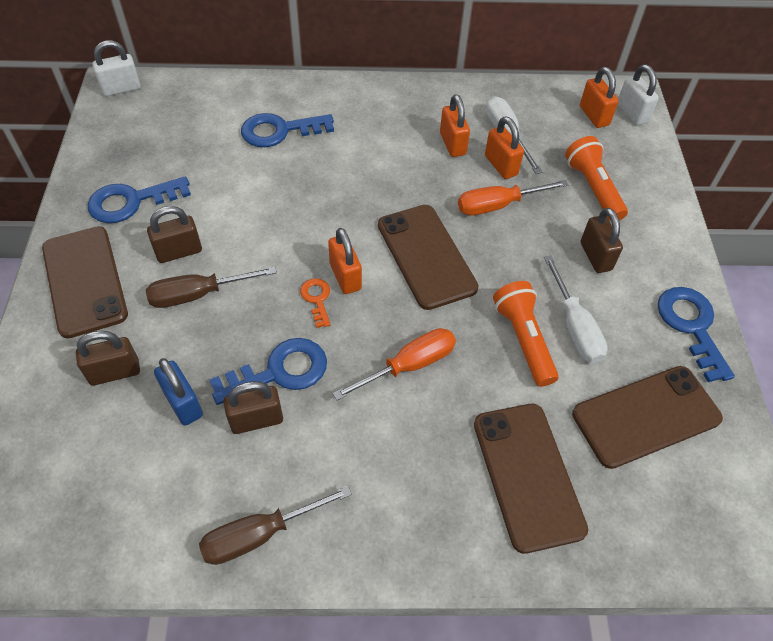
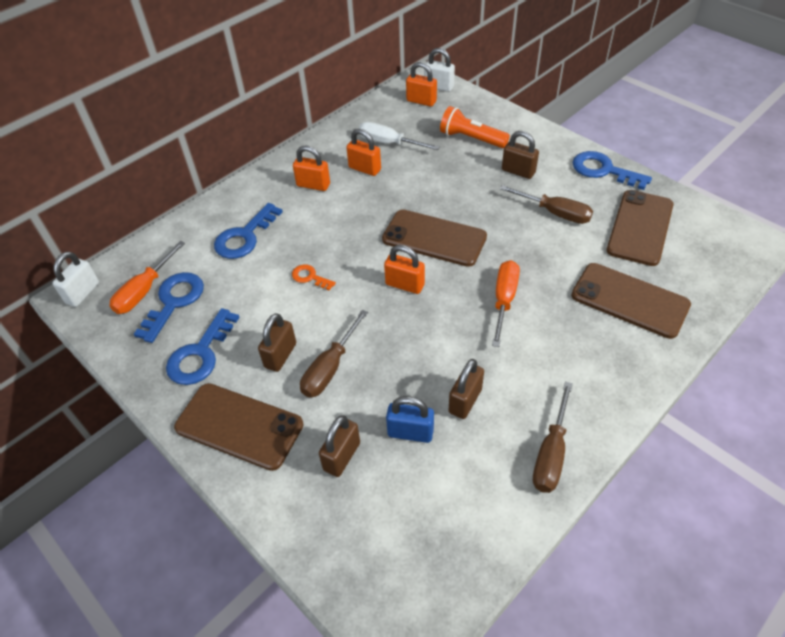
camera: 40 degrees left, 5 degrees down
(279, 372) = (441, 365): blue key -> blue key (174, 302)
(317, 299) = (406, 310): orange key -> orange key (310, 277)
(498, 205) = (435, 183): orange screwdriver -> orange screwdriver (145, 290)
(501, 165) = (408, 161): orange padlock -> orange padlock (313, 185)
(523, 340) = (540, 239): orange flashlight -> none
(574, 326) = (554, 213): white screwdriver -> brown screwdriver

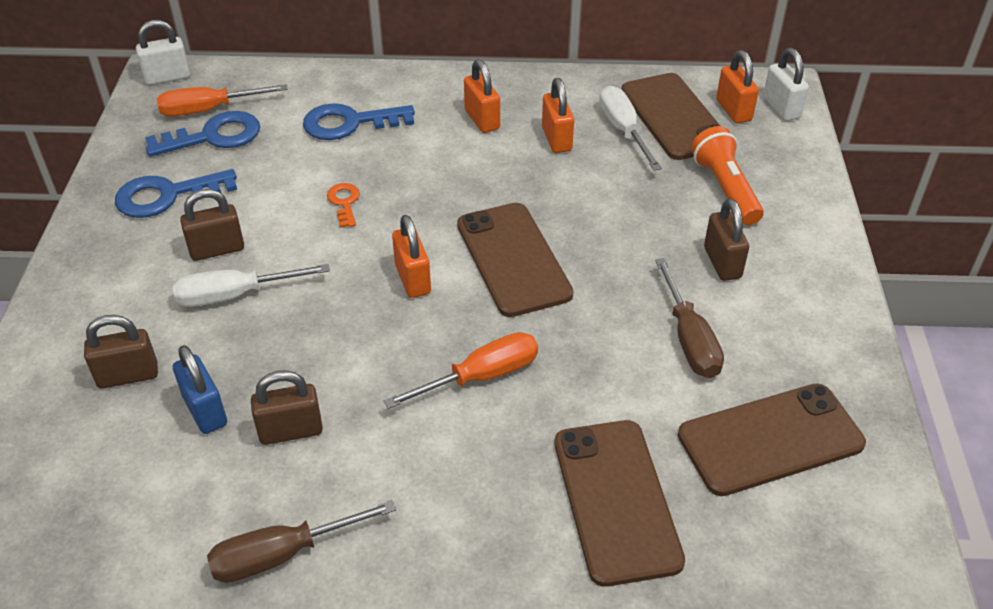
camera: 45 degrees right, 5 degrees down
(239, 426) = (103, 278): brown phone -> brown phone (673, 117)
(330, 368) = (235, 295): brown screwdriver -> white screwdriver
(603, 170) = (836, 341): blue key -> none

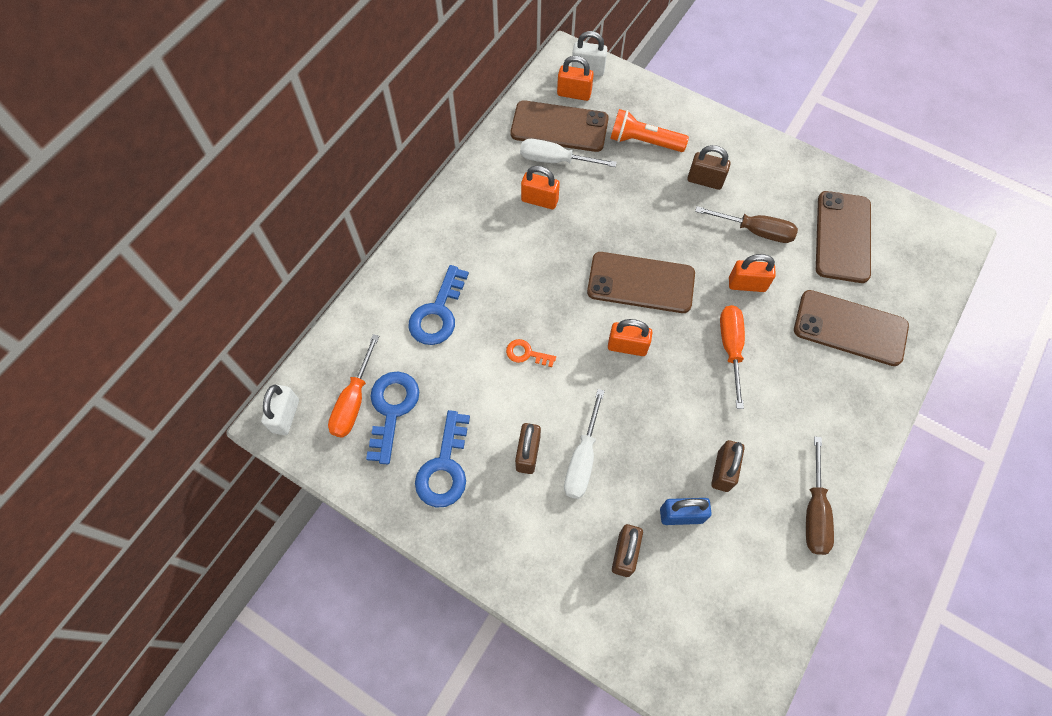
camera: 60 degrees left, 20 degrees up
(482, 120) = (490, 231): orange padlock -> orange padlock (747, 284)

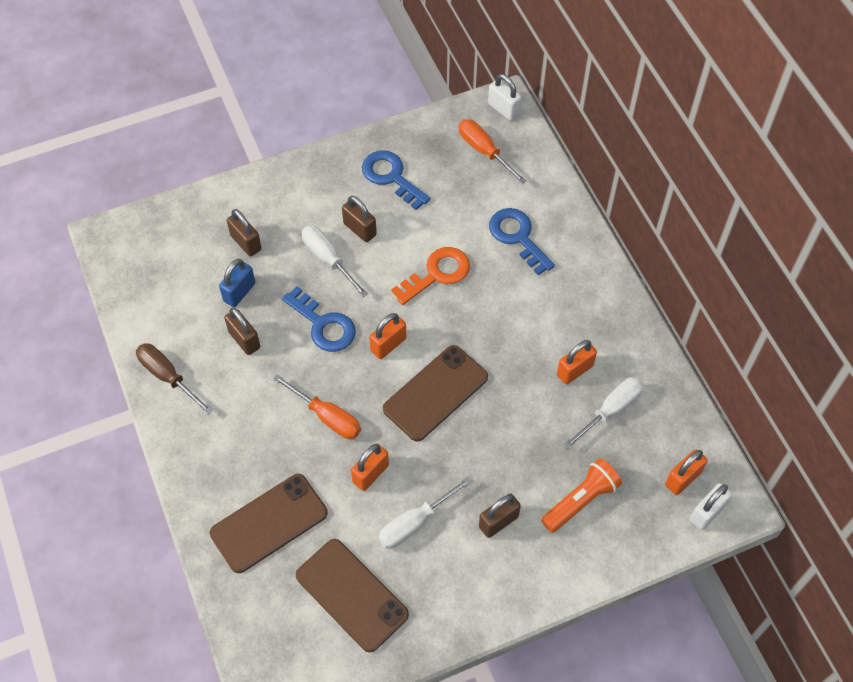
camera: 125 degrees right, 5 degrees down
(392, 409) = (459, 169): blue key -> blue key (323, 325)
(526, 354) = (437, 274): orange key -> orange key, size x1.85
(559, 127) = (648, 439): brown phone -> none
(755, 231) = (415, 523): brown screwdriver -> white screwdriver

